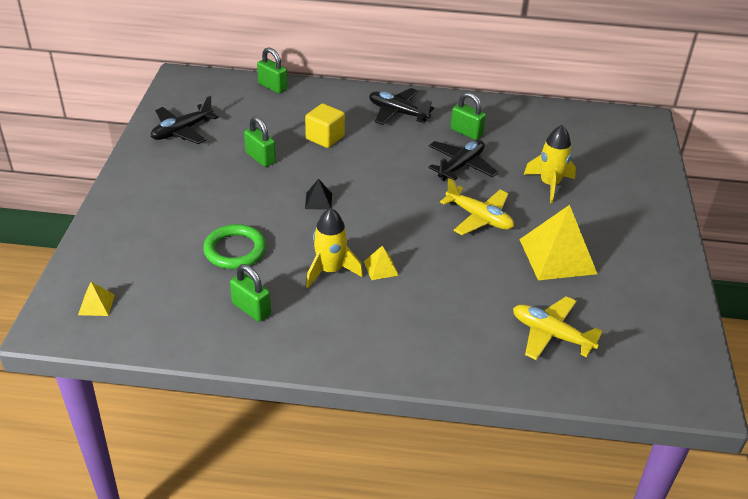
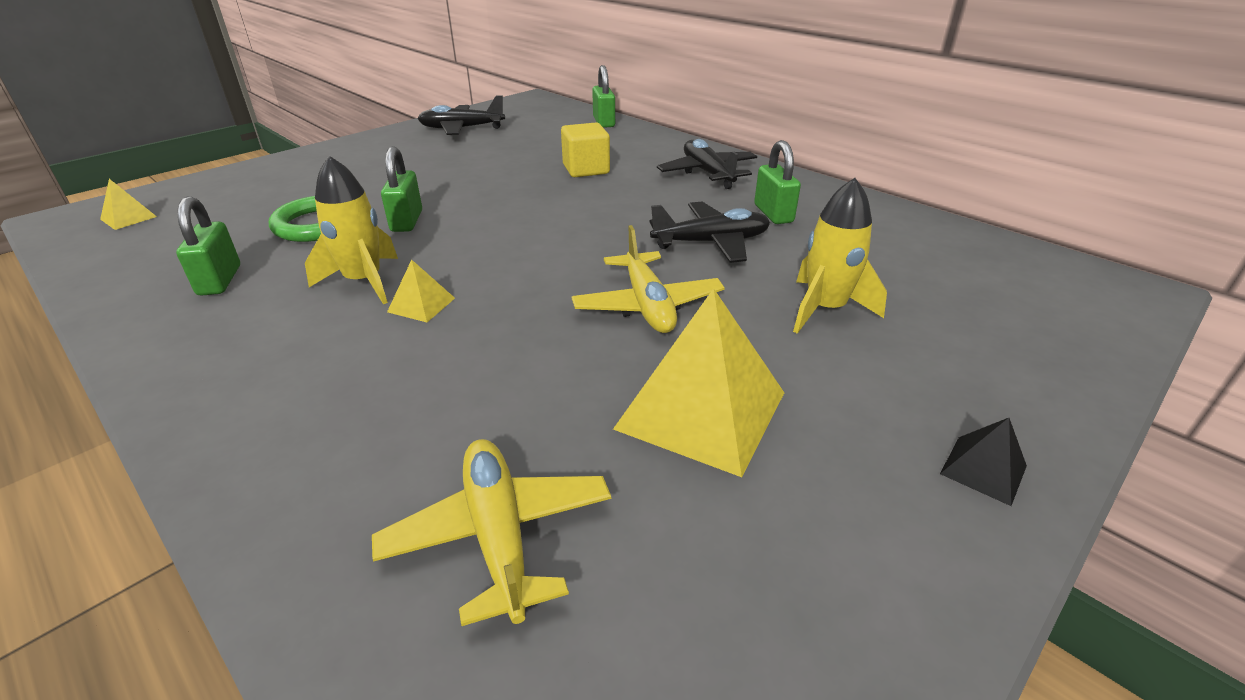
camera: 40 degrees right, 5 degrees down
(260, 158) = (491, 165): green padlock -> green padlock (406, 221)
(318, 201) = (479, 215): black pyramid -> black pyramid (983, 469)

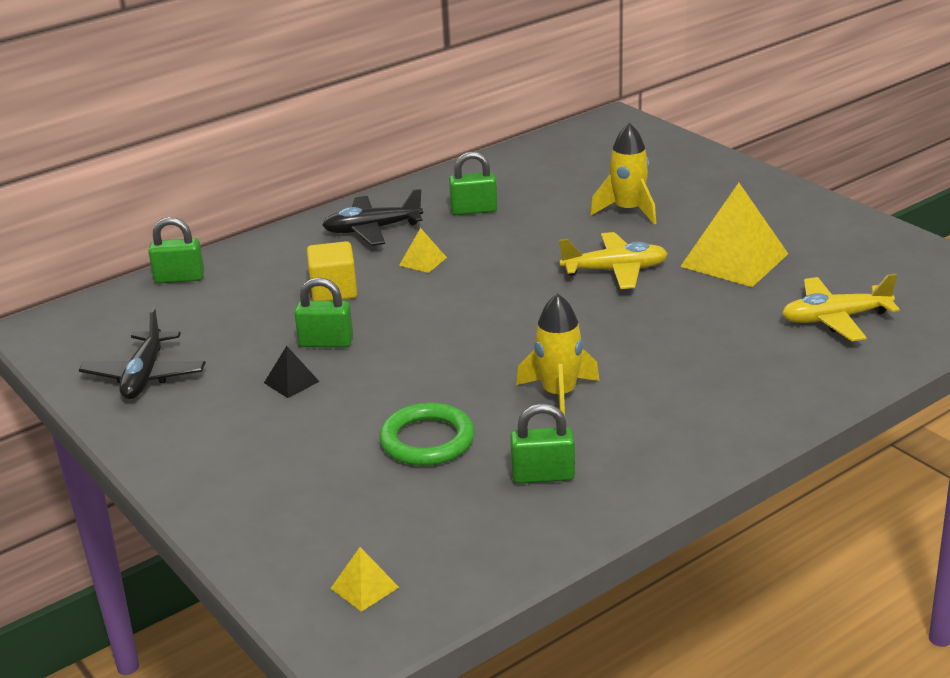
camera: 80 degrees left, 5 degrees down
(406, 221) = (435, 387): green padlock -> green padlock (326, 342)
(421, 305) = (603, 363): yellow pyramid -> yellow pyramid (423, 261)
(711, 242) = (521, 240): black plane -> none
(983, 469) = (778, 195): black pyramid -> black pyramid (291, 382)

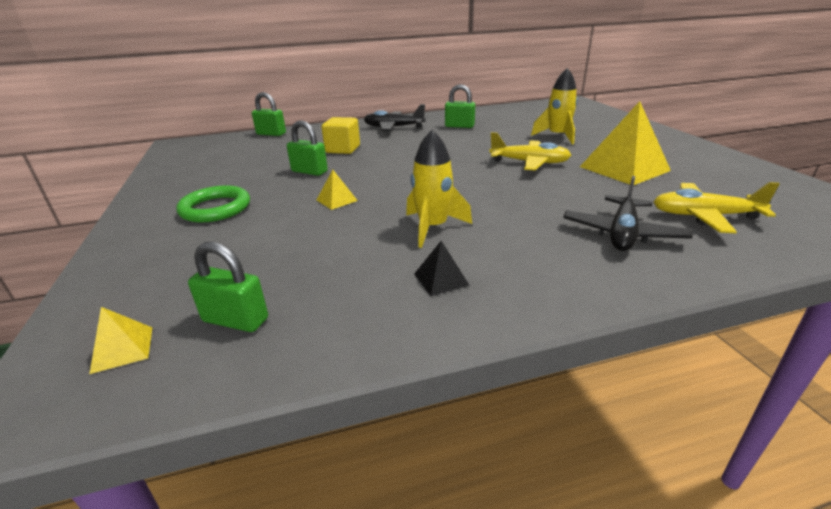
camera: 20 degrees right, 0 degrees up
(145, 376) = (192, 171): black plane -> black plane (622, 233)
(291, 382) = (264, 188): black pyramid -> black pyramid (441, 279)
(423, 261) = (408, 143): yellow pyramid -> yellow pyramid (337, 200)
(427, 440) = (307, 239): green ring -> green ring (215, 208)
(543, 475) = (369, 286): green padlock -> green padlock (236, 320)

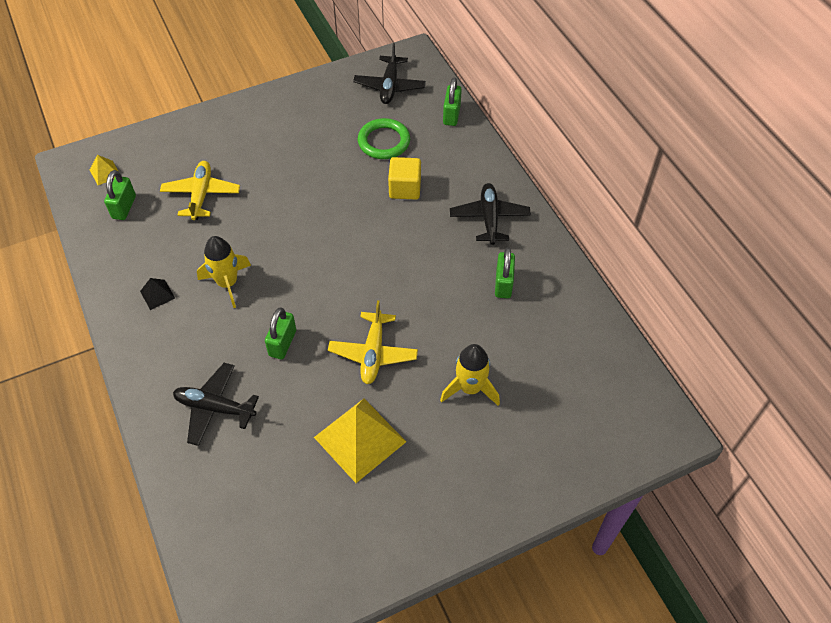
camera: 80 degrees right, 25 degrees up
(206, 152) = (389, 86): none -> black plane
(215, 208) = (262, 144): green ring -> green ring (384, 142)
(309, 171) = (340, 179): green padlock -> green padlock (282, 343)
(337, 200) = (277, 214): yellow pyramid -> none
(704, 216) = (245, 477): yellow plane -> yellow plane (201, 195)

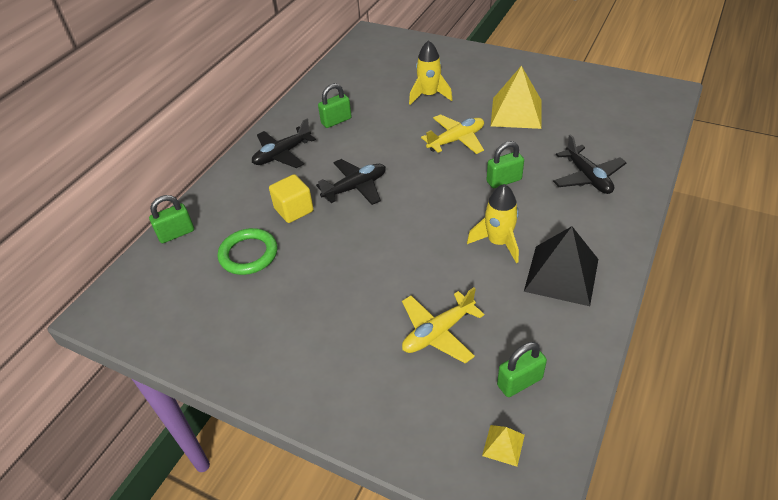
camera: 125 degrees left, 10 degrees down
(157, 294) = (561, 275): black pyramid -> black pyramid, size x2.22
(389, 86) = (163, 298): black plane -> black plane (355, 188)

